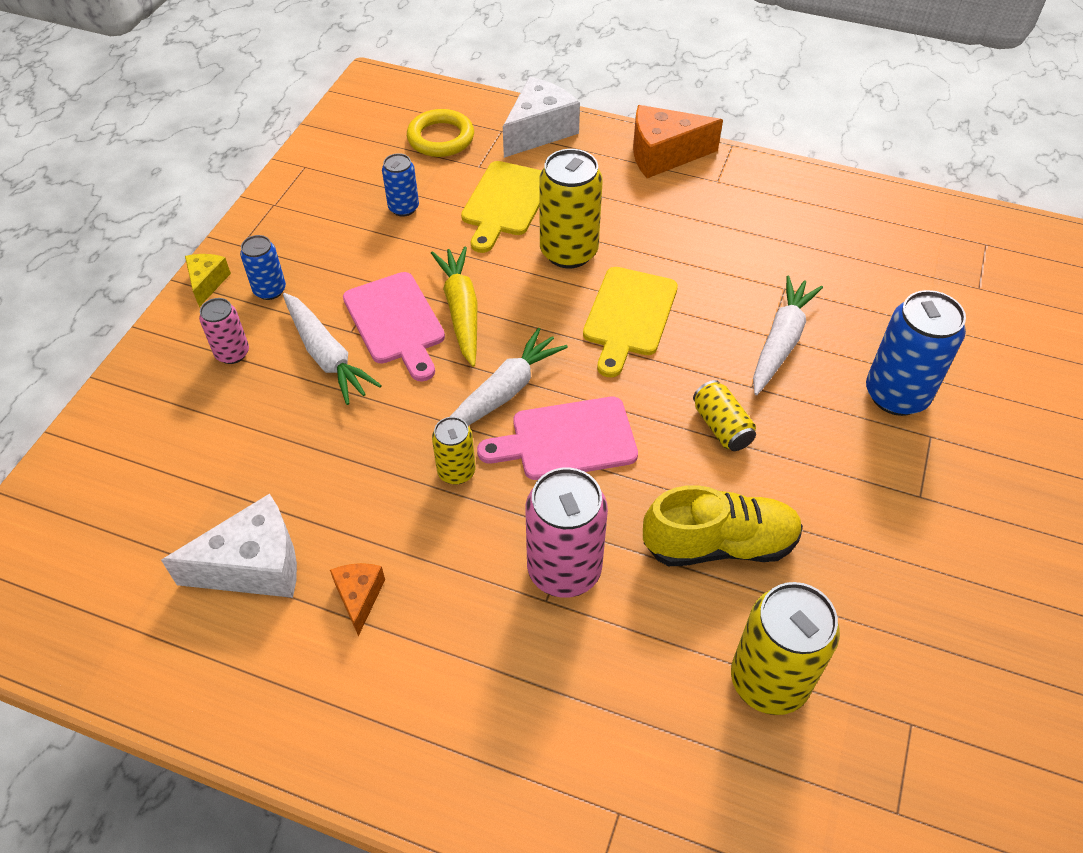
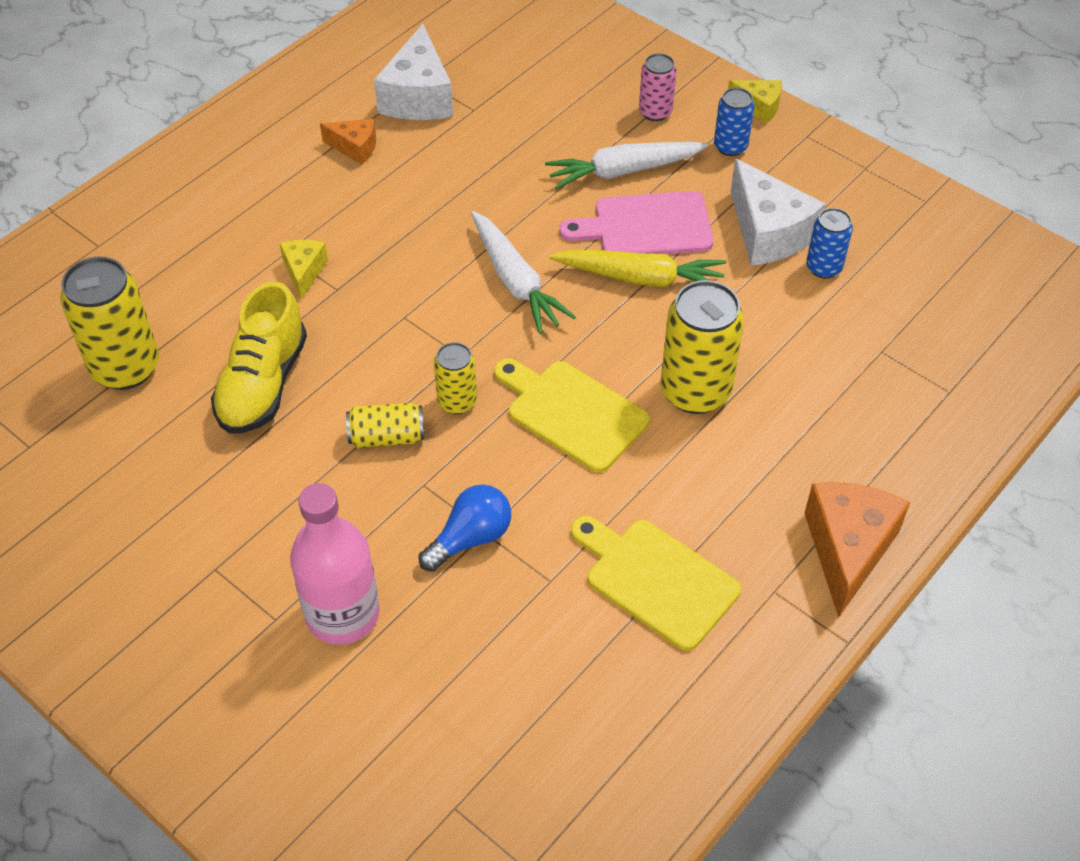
camera: 110 degrees right, 0 degrees up
(441, 138) = (948, 328): yellow ring -> none
(456, 472) = (442, 229): yellow can -> yellow can (457, 402)
(505, 203) = (803, 357): yellow cutting board -> yellow cutting board (656, 579)
(539, 131) = (937, 429): white cheese -> white cheese (768, 232)
(564, 570) = (304, 271): pink can -> yellow cheese
(566, 440) = (436, 312): pink cutting board -> none
(781, 341) = (470, 538): white carrot -> blue light bulb
(896, 395) = (342, 614): blue can -> pink bottle

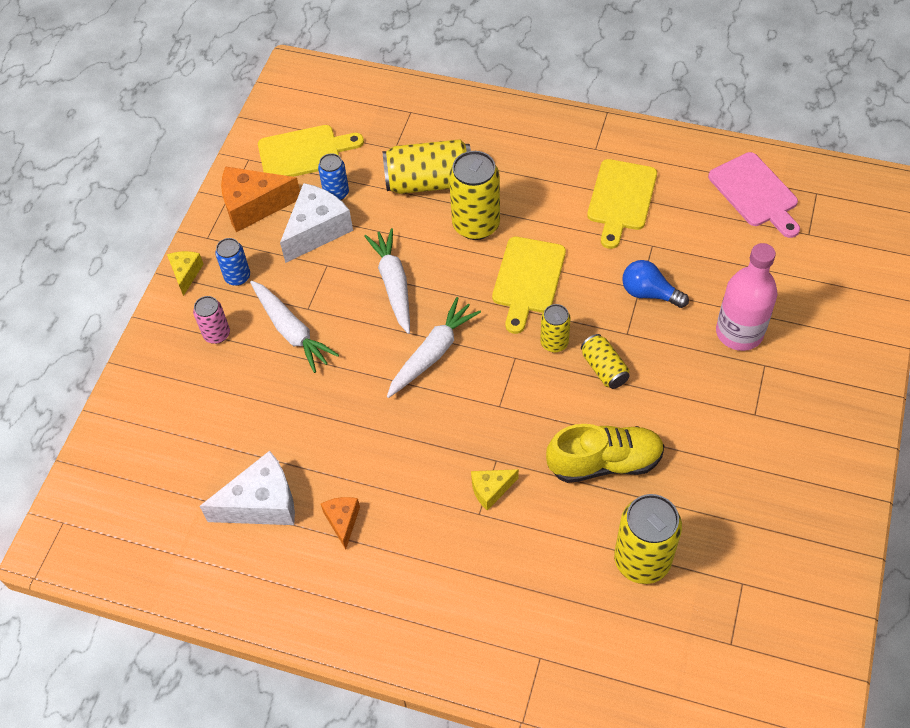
camera: 110 degrees left, 5 degrees up
(641, 278) = (393, 284): yellow carrot -> white carrot
(646, 226) = (342, 298): pink cutting board -> pink cutting board (755, 193)
(798, 367) = (429, 182): none -> yellow can
(847, 549) = (549, 126): orange cheese -> orange cheese (254, 206)
(914, 256) = (304, 152): none -> yellow cutting board

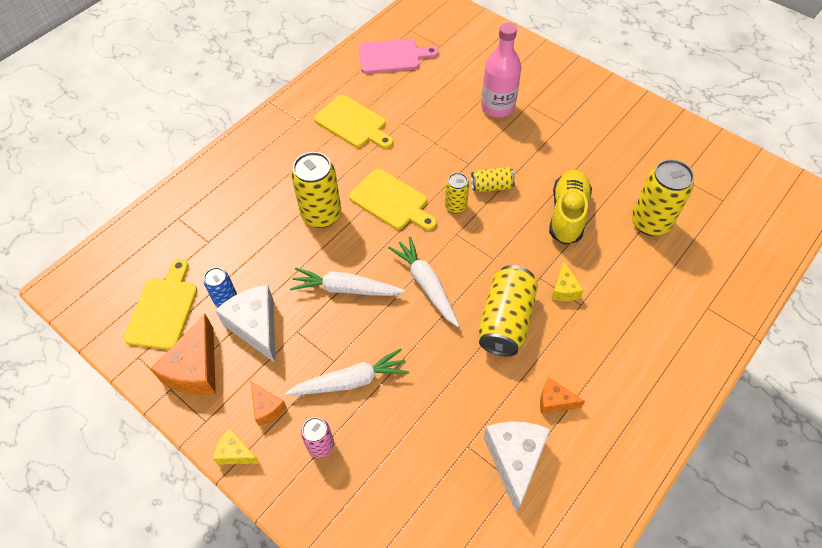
camera: 70 degrees left, 0 degrees up
(237, 277) = (267, 408): blue can -> orange cheese
(429, 182) = (259, 230): yellow can -> yellow can (505, 320)
(649, 293) = (442, 139): blue light bulb -> none

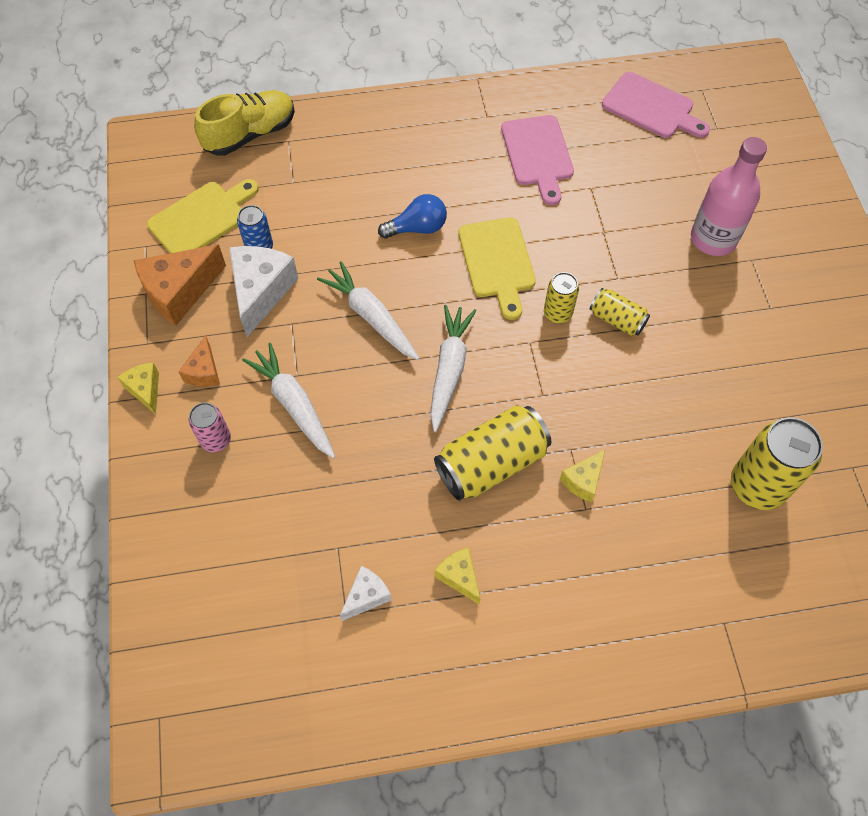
camera: 40 degrees right, 5 degrees up
(321, 215) = (417, 228): yellow can -> blue light bulb
(350, 381) = (294, 404): white carrot -> white carrot turned 150 degrees counterclockwise
(353, 123) = (538, 155): yellow cutting board -> pink cutting board
(514, 460) = (366, 596): white cheese -> white cheese, size x0.54
(554, 401) = (459, 577): orange cheese -> yellow cheese
(567, 214) = (670, 408): yellow shoe -> yellow shoe (250, 134)

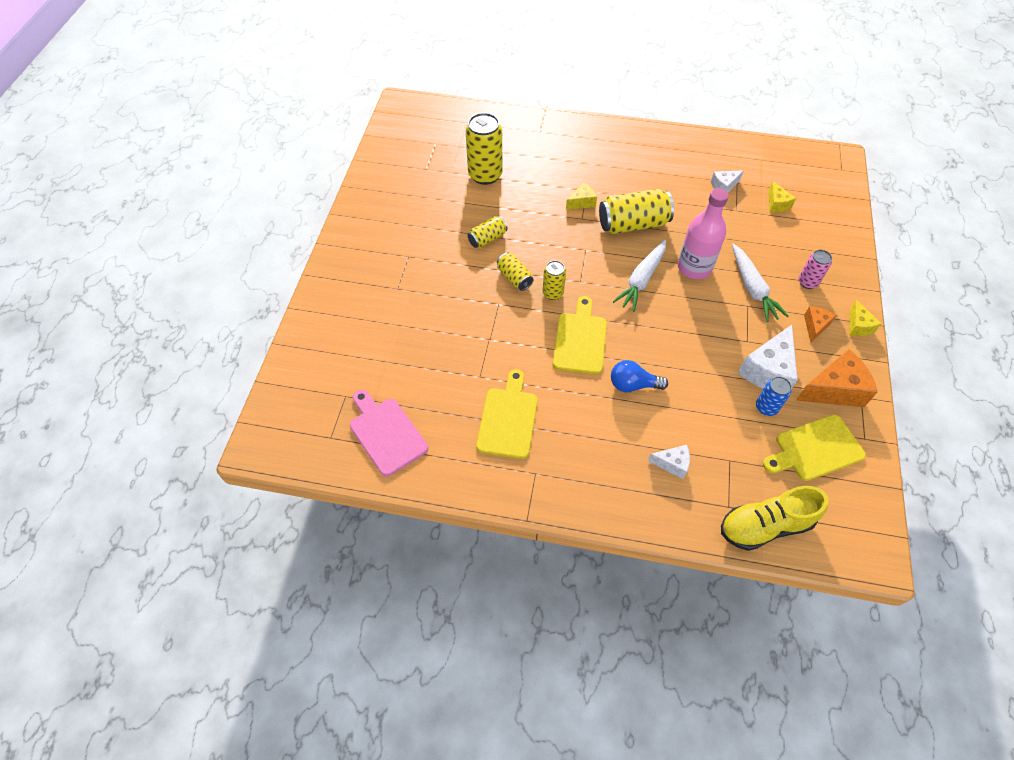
camera: 160 degrees left, 5 degrees down
(352, 161) = (672, 464): none -> white cheese
(371, 317) = (687, 328): white carrot -> none
(459, 577) = (670, 181): yellow cheese -> yellow cheese (777, 204)
(538, 155) = (508, 419): pink cutting board -> yellow cutting board
(685, 368) = (487, 239): none -> yellow can
(713, 239) = (413, 310): pink bottle -> pink bottle (694, 267)

